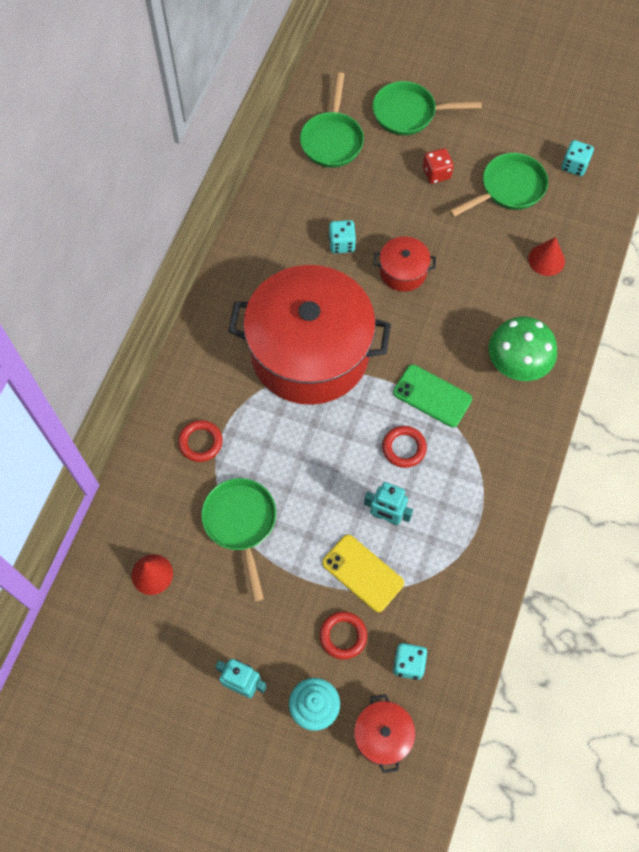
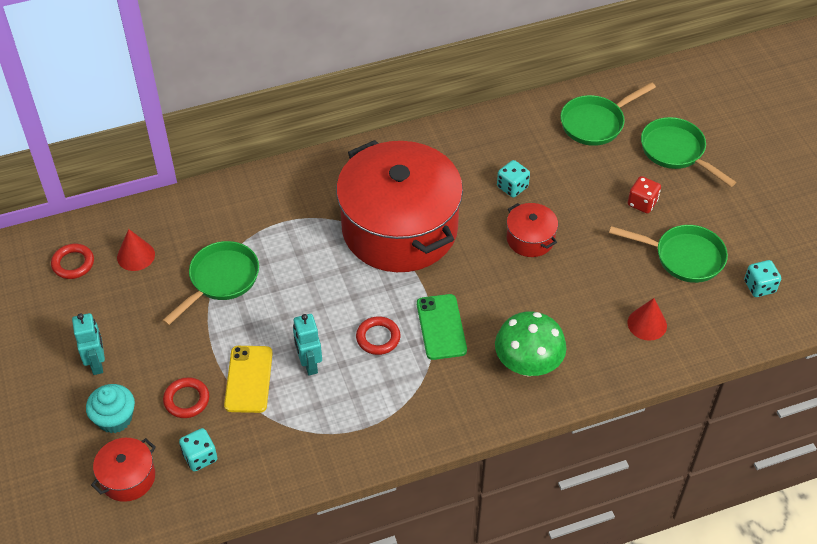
camera: 50 degrees right, 15 degrees down
(200, 442) = (262, 215): red ring -> red ring (73, 263)

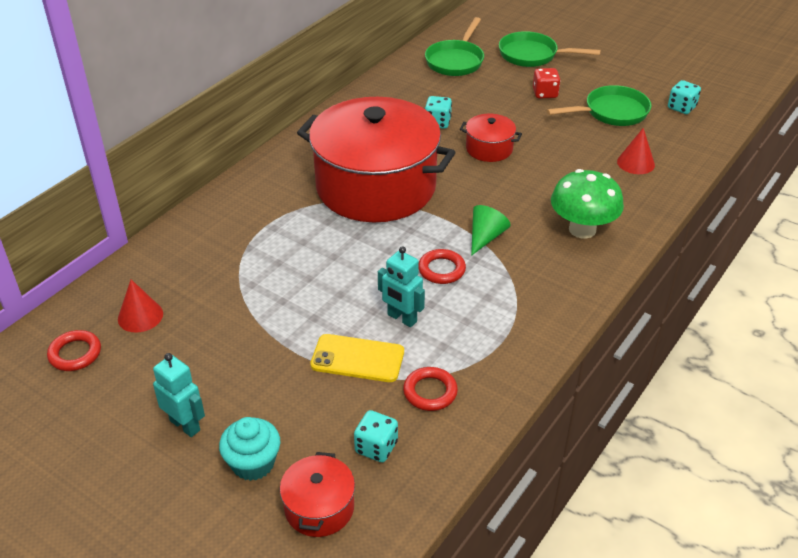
camera: 35 degrees left, 10 degrees down
(186, 400) = (313, 407): red ring -> red ring (430, 392)
(220, 280) = (249, 295): green pan -> none
(248, 379) = (357, 358): yellow phone -> yellow phone turned 45 degrees counterclockwise
(441, 327) = (485, 237): green phone -> green cone

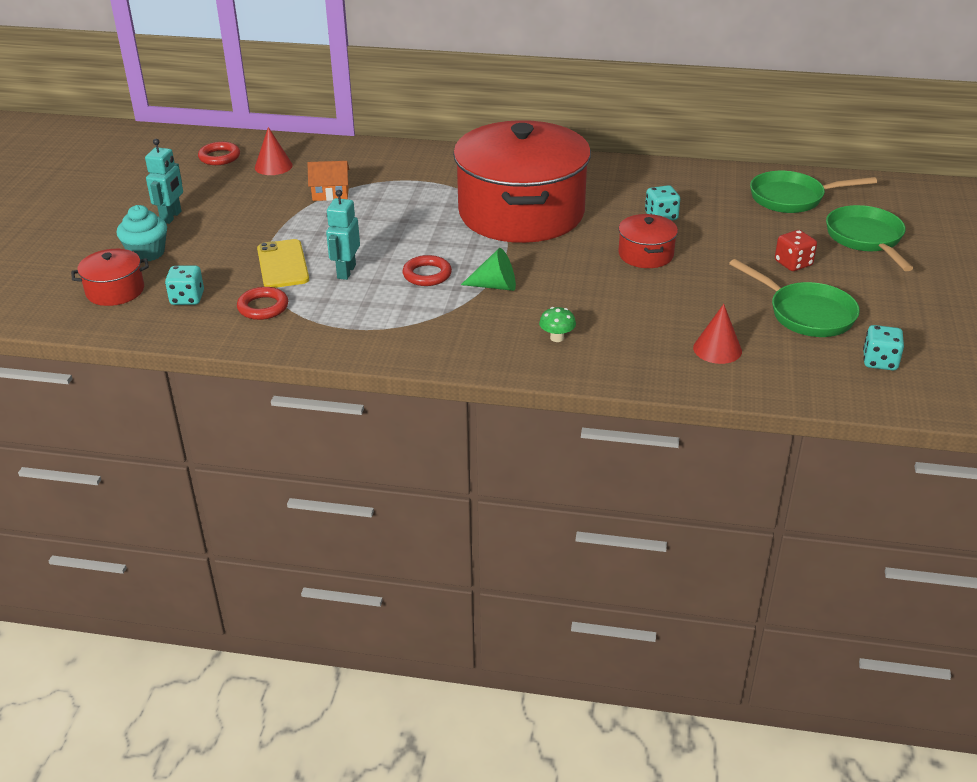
camera: 65 degrees right, 5 degrees down
(240, 290) = (330, 194): none -> orange house
(582, 229) = (557, 338): green mushroom -> green mushroom, size x0.44

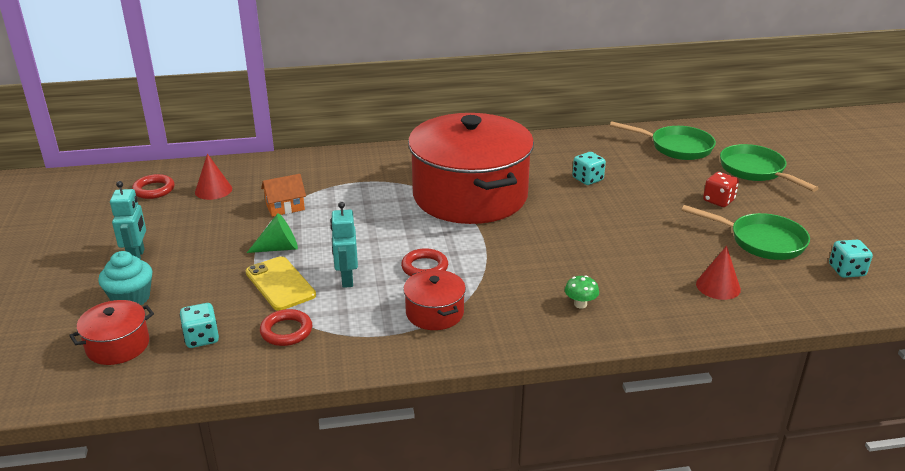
camera: 20 degrees left, 5 degrees down
(495, 286) = (493, 266): green cone -> green cone (279, 248)
(646, 254) = (599, 214): red pot -> red pot (434, 313)
(792, 198) = (676, 147): green pan -> green pan turned 135 degrees counterclockwise

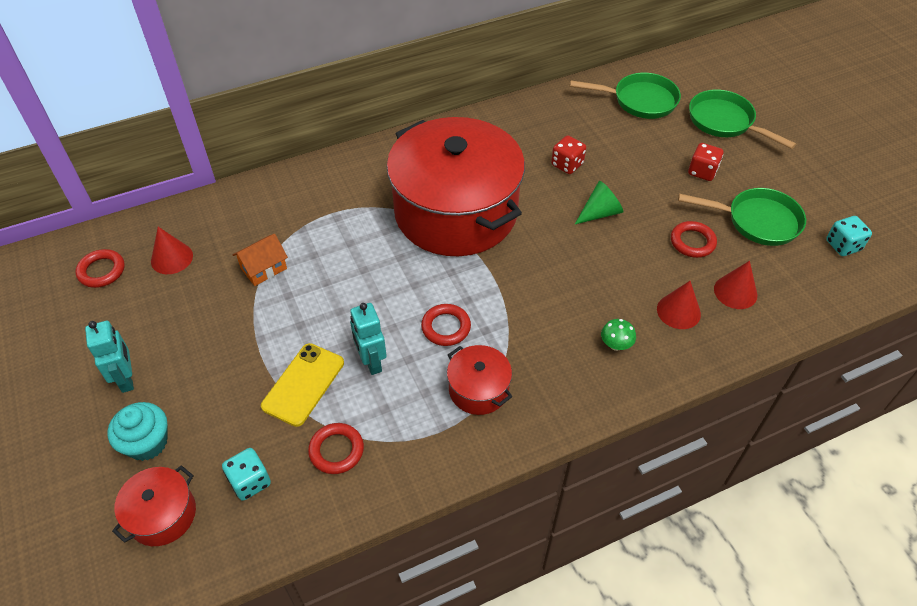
camera: 15 degrees left, 20 degrees up
(279, 248) = (281, 332): green cone -> green cone (600, 213)
(280, 284) = (303, 384): yellow phone -> yellow phone turned 75 degrees clockwise
(587, 179) = (567, 164): turquoise dice -> red dice
(653, 291) = (678, 311): none -> red cone
(688, 246) = (692, 242): none -> red ring

